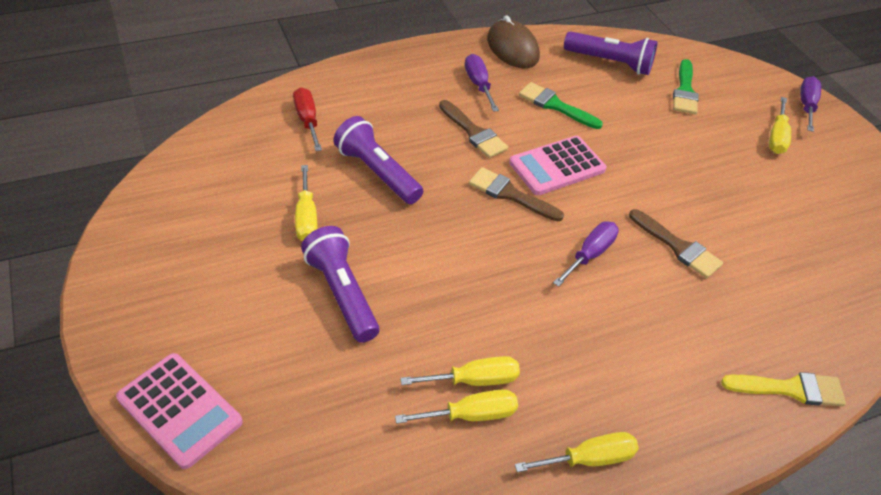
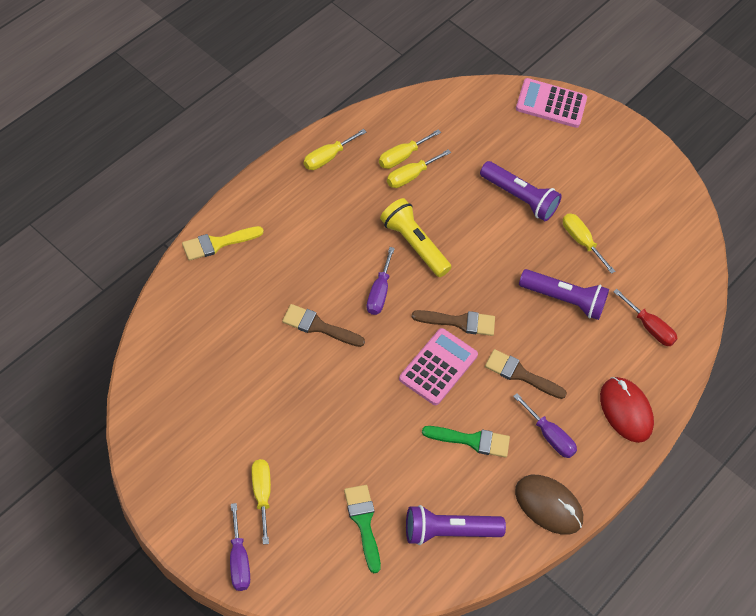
camera: 150 degrees right, 10 degrees up
(392, 75) = (625, 411): none -> red mouse
(519, 290) = (414, 244): none -> yellow flashlight

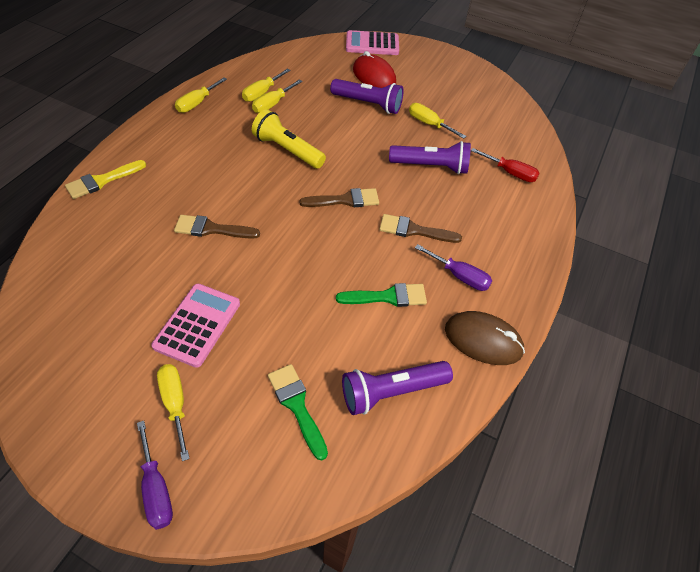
camera: 10 degrees left, 5 degrees down
(379, 292) = (264, 191): purple screwdriver -> none
(438, 367) = (336, 240): pink calculator -> pink calculator (198, 325)
(625, 411) = (519, 240): red mouse -> red mouse (374, 76)

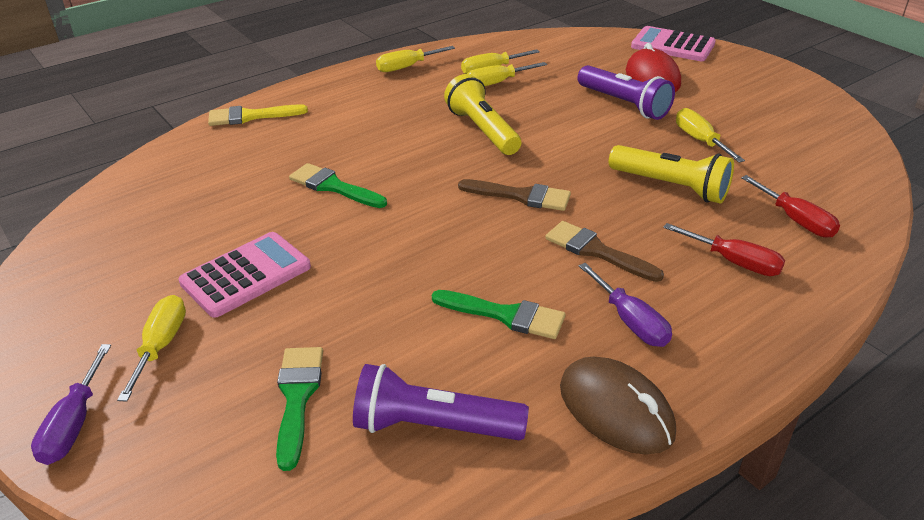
camera: 30 degrees right, 15 degrees down
(211, 229) = (333, 186): brown brush -> green brush
(431, 166) = (671, 187): purple flashlight -> yellow flashlight
(493, 214) = (734, 262): none -> red screwdriver

